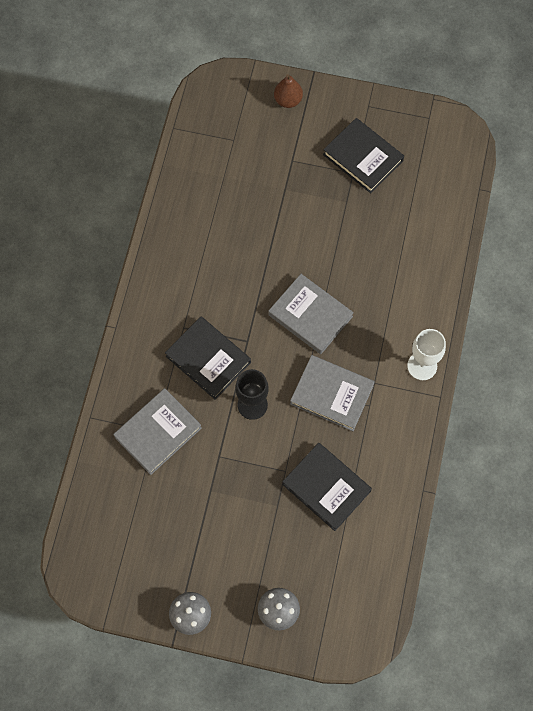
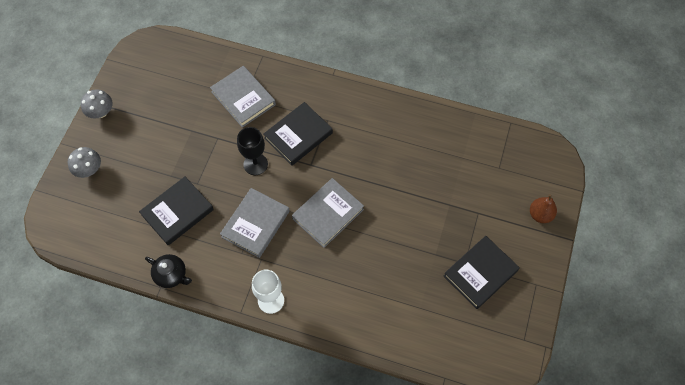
camera: 95 degrees right, 5 degrees down
(406, 480) = (171, 275): none -> black teapot

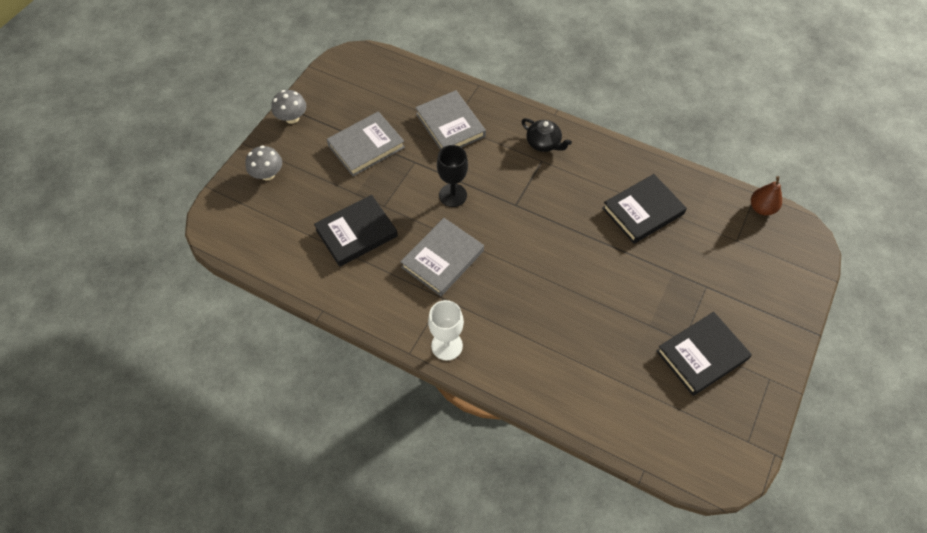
camera: 10 degrees right, 5 degrees down
(171, 275) = (337, 299): black teapot -> black teapot (544, 143)
(298, 135) = (506, 172): black book -> black book (643, 211)
(328, 214) = (527, 260): grey book -> grey book (366, 146)
(540, 214) = (782, 300): brown pear -> brown pear (761, 208)

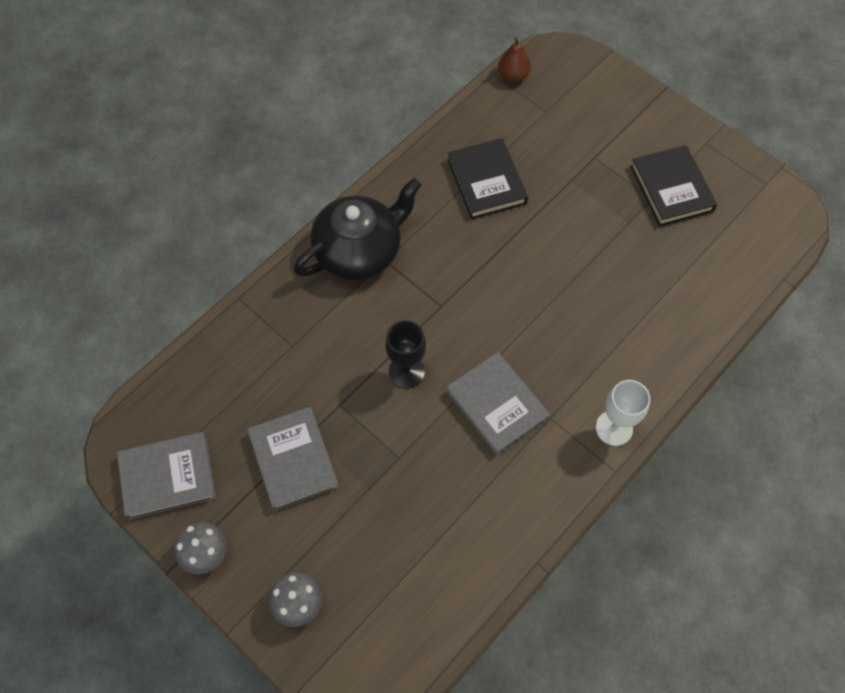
camera: 75 degrees left, 5 degrees up
(356, 233) = (432, 499): black book -> none
(450, 125) = (294, 347): grey book -> grey book (168, 476)
(544, 143) = (359, 250): black teapot -> black teapot, size x1.98

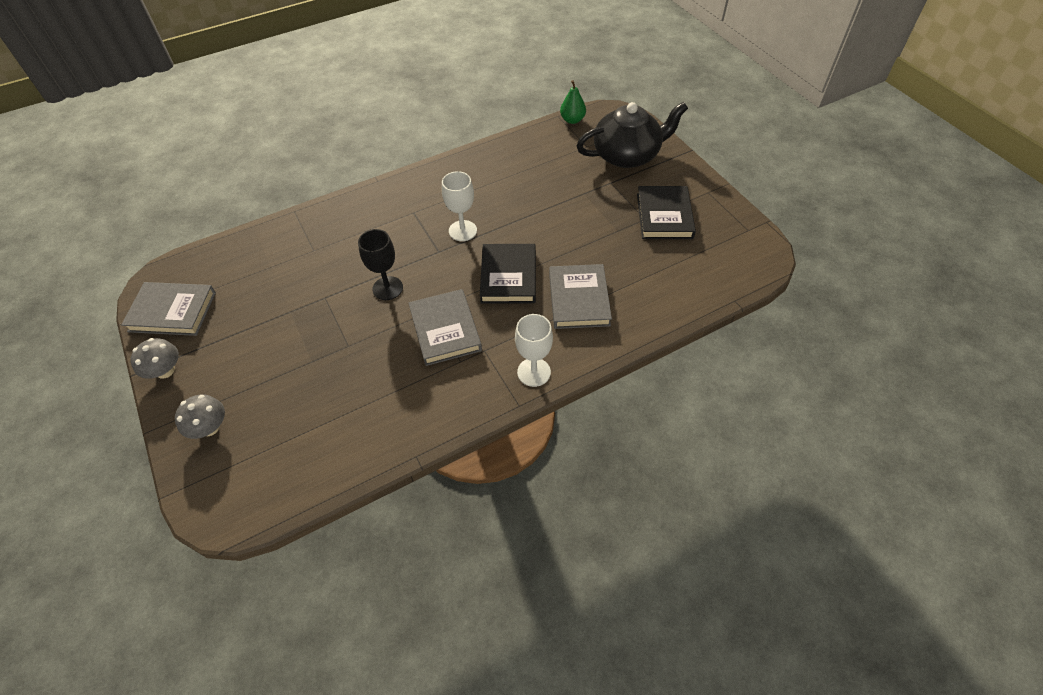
camera: 20 degrees right, 10 degrees down
(293, 460) = (268, 325): grey book -> grey book (578, 299)
(359, 250) = (398, 202): black teapot -> black teapot (627, 155)
(455, 270) = (462, 231): none -> white goblet
(487, 181) = (517, 180): black book -> black book (508, 276)
(513, 76) = (572, 120): brown pear -> green pear

